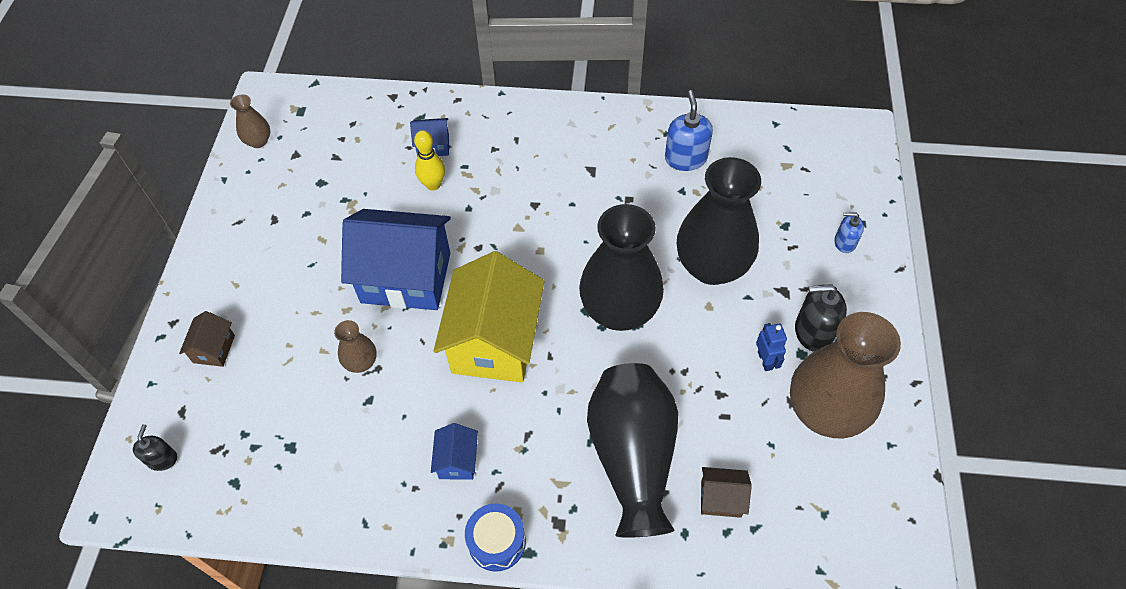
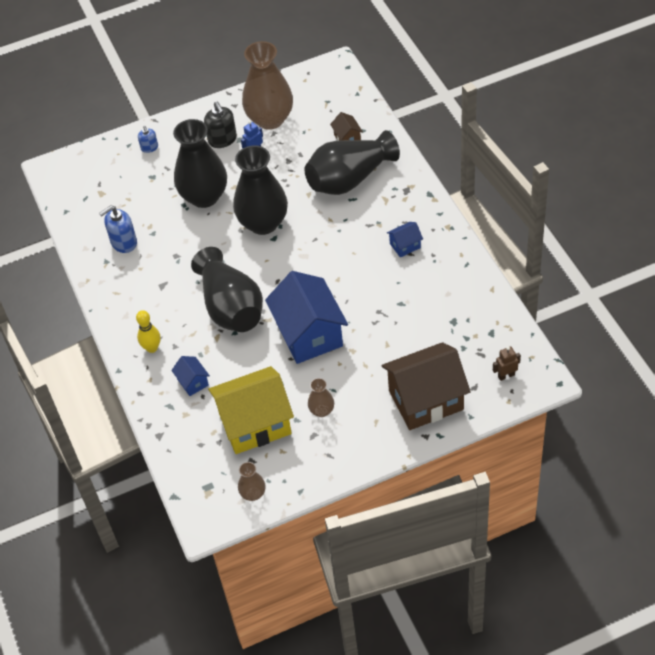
camera: 115 degrees left, 5 degrees down
(162, 459) = (506, 375): black soap dispenser -> brown robot
(214, 349) = (426, 400): brown house -> brown house, size x2.27
(361, 362) = (381, 321): brown vase -> brown vase (322, 411)
(433, 185) = (227, 362): yellow bowling pin -> yellow bowling pin (152, 348)
(494, 342) = (323, 268): yellow house -> yellow house (255, 424)
(497, 542) = (434, 208): blue drum -> none
(507, 219) = (231, 307): none -> black vase

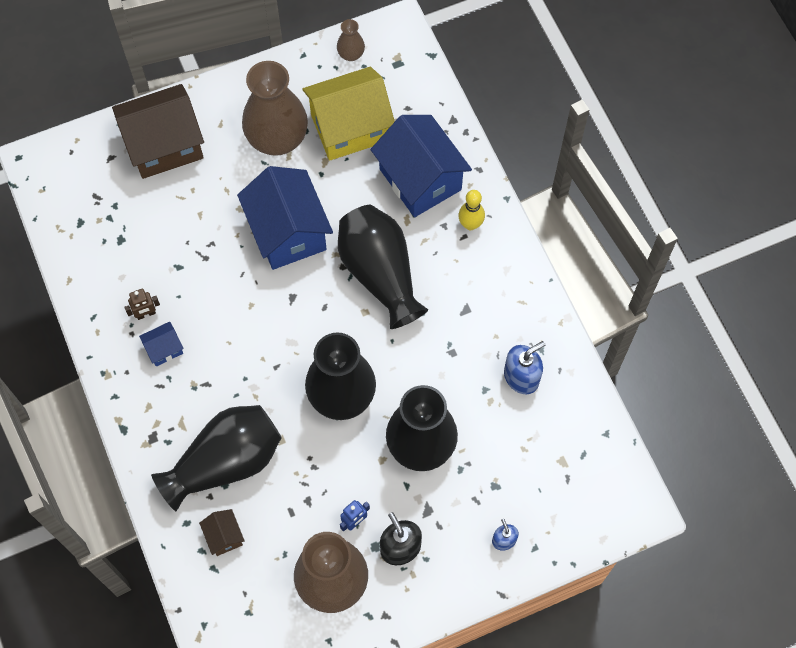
camera: 175 degrees right, 15 degrees up
(193, 382) = (420, 179): blue house -> blue house, size x2.27
(322, 411) = (277, 139): brown vase -> brown vase, size x2.24
(506, 375) = (73, 169): brown robot -> brown robot (146, 314)

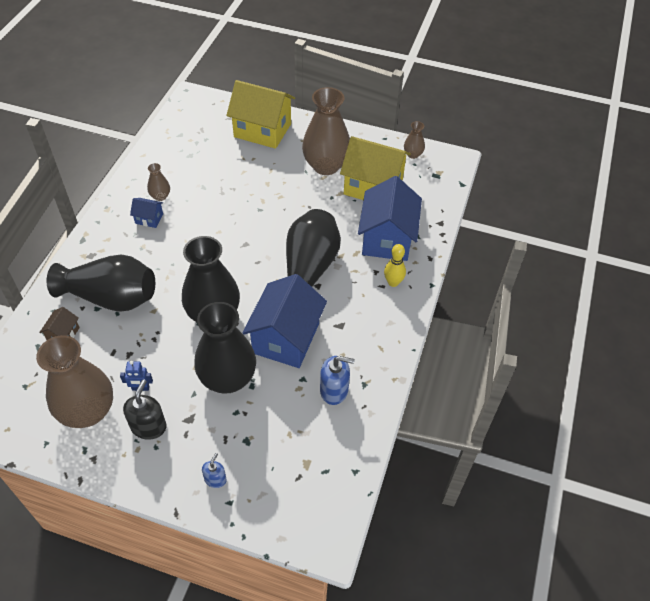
camera: 40 degrees right, 15 degrees down
(146, 314) = (160, 196): brown robot -> brown vase
(164, 145) = (262, 130): brown house -> yellow house
(288, 232) = (280, 212): blue house -> blue house (286, 338)

